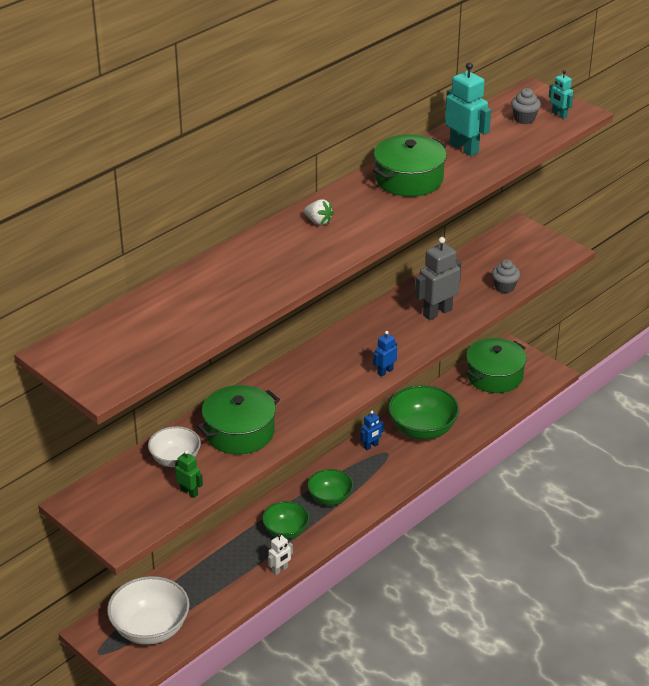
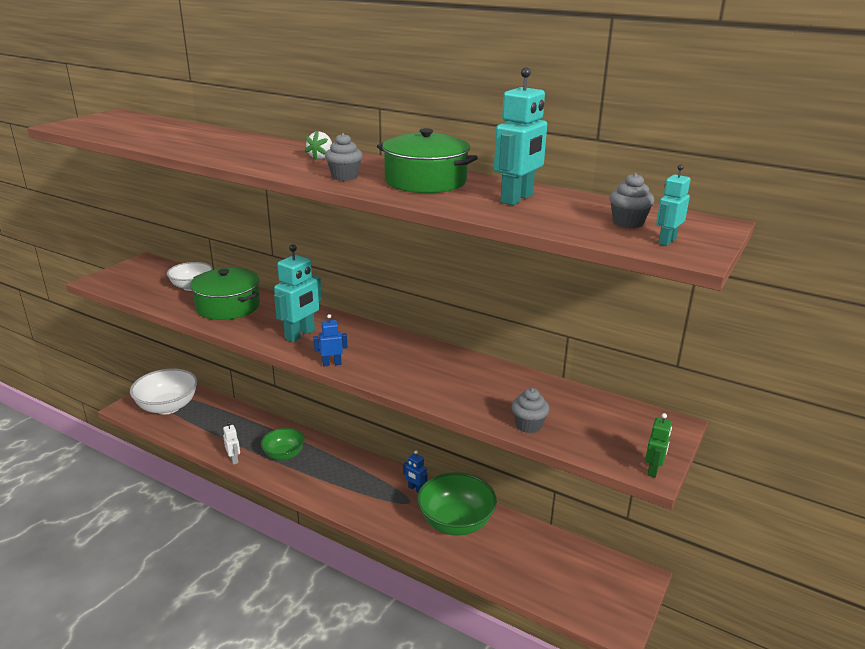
camera: 75 degrees right, 10 degrees down
(189, 492) = (149, 297): green robot -> green robot (653, 470)
(280, 570) = (234, 459): white robot -> white robot turned 150 degrees counterclockwise
(323, 386) = (300, 335): none -> turquoise robot
(330, 498) = (333, 474): green bowl -> none
(384, 214) = (344, 177): none -> grey cupcake
(385, 371) = (332, 364): blue robot -> blue robot turned 45 degrees counterclockwise
(437, 312) = (450, 383): grey robot -> none
(494, 376) = (579, 571): green pot -> none

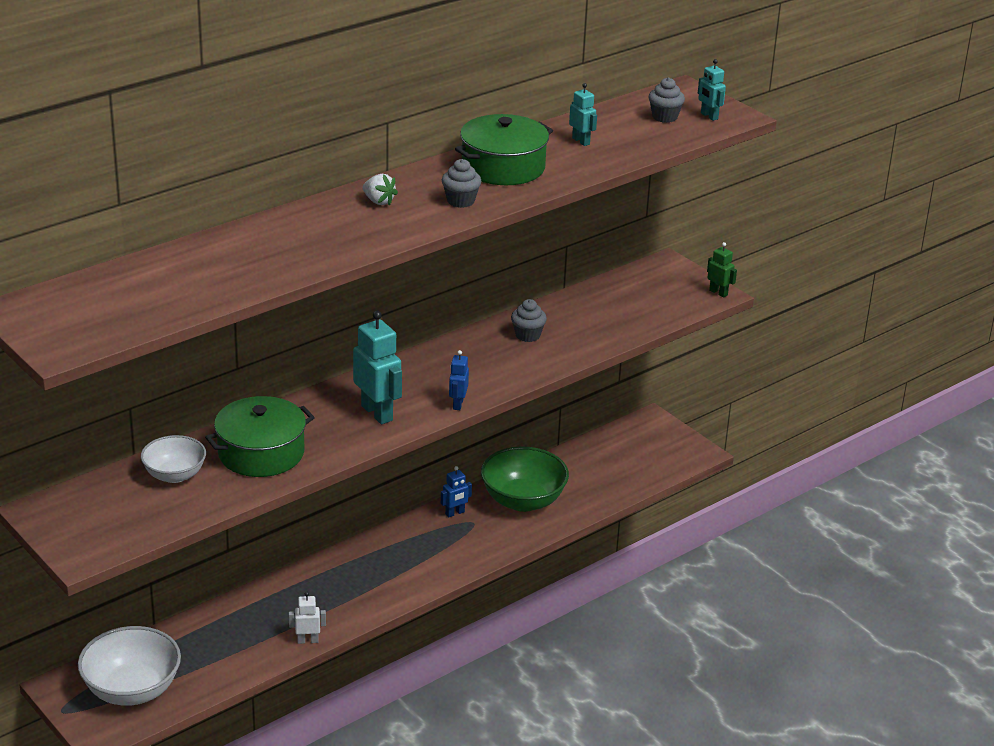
camera: 70 degrees left, 5 degrees up
(284, 455) = (326, 598): green bowl -> none
(517, 199) = (581, 141): turquoise robot -> turquoise robot, size x0.54
(528, 425) = (630, 326): grey cupcake -> grey cupcake (527, 335)

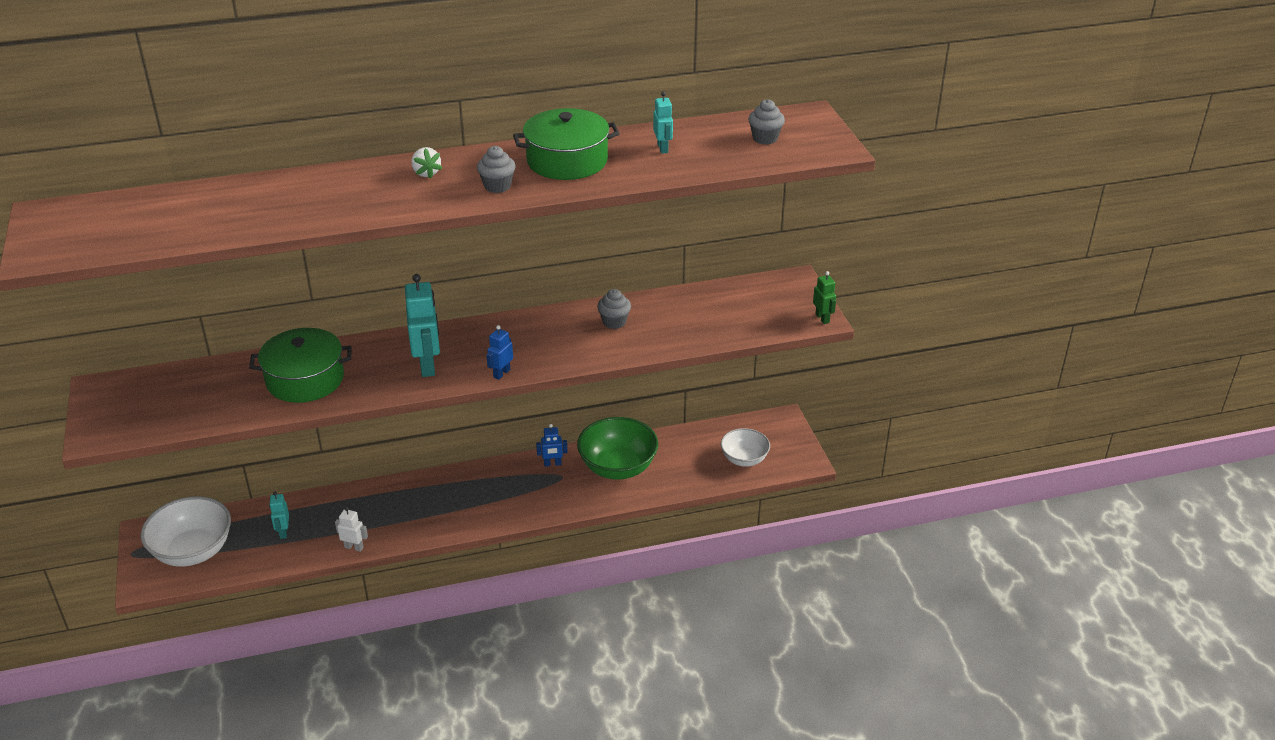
camera: 25 degrees right, 5 degrees up
(174, 475) = (223, 382): white bowl -> white bowl (744, 459)
(709, 116) = (809, 144): turquoise robot -> turquoise robot (283, 532)

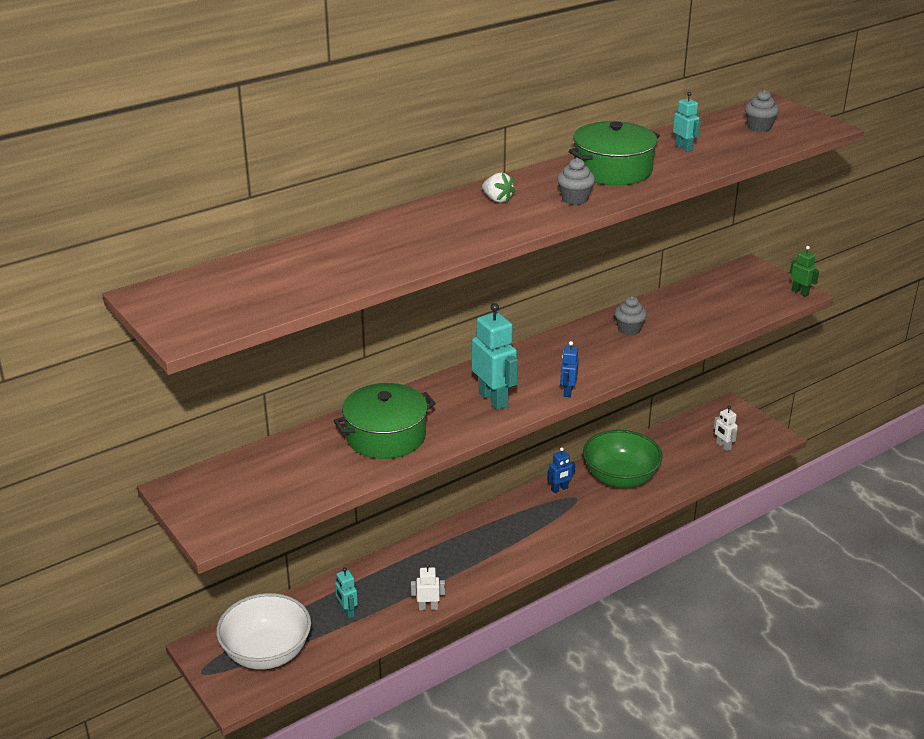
camera: 20 degrees left, 5 degrees down
(744, 459) = (723, 446): white bowl -> white robot

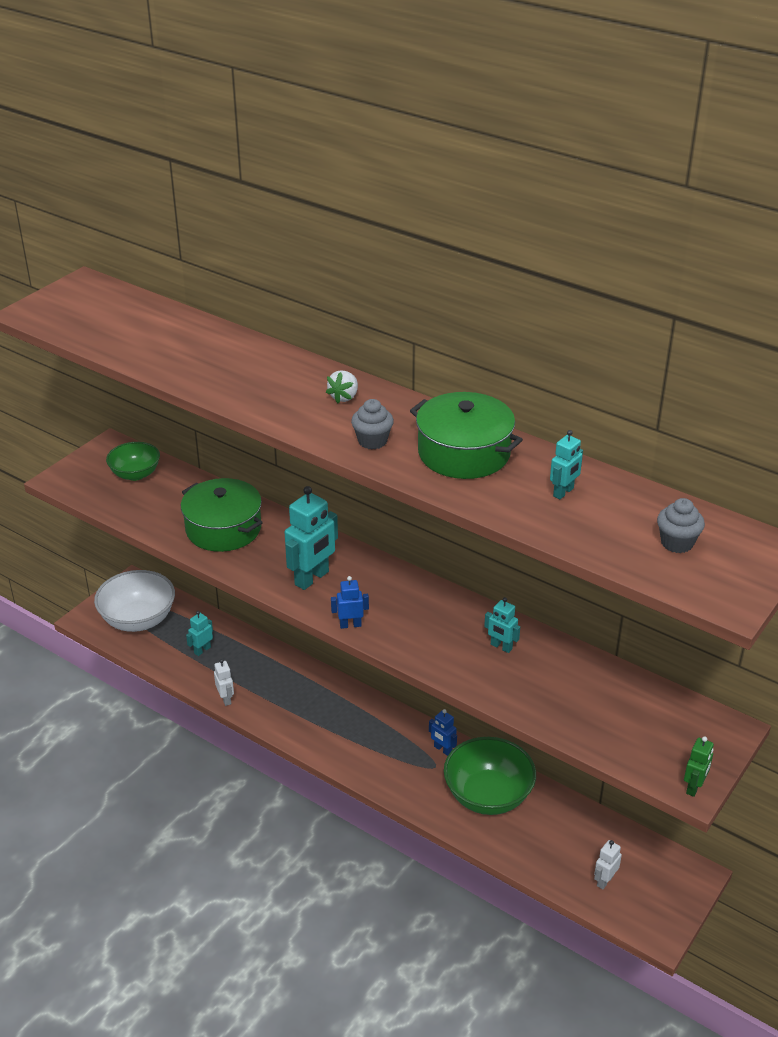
camera: 70 degrees right, 5 degrees up
(247, 478) = (135, 474): none -> green bowl
(629, 329) = (501, 647): grey cupcake -> turquoise robot

